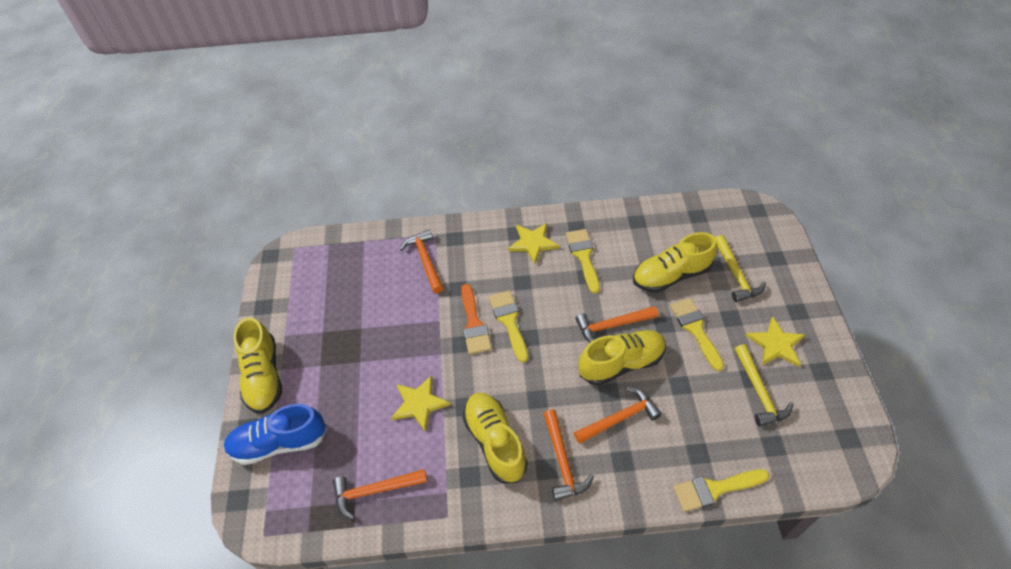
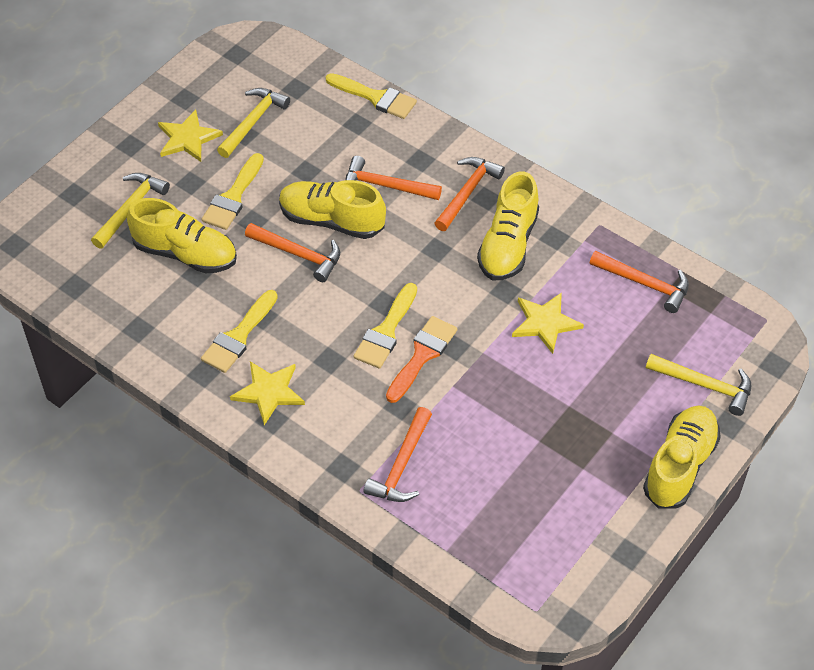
camera: 140 degrees left, 0 degrees up
(279, 443) = (705, 386): blue shoe -> yellow hammer

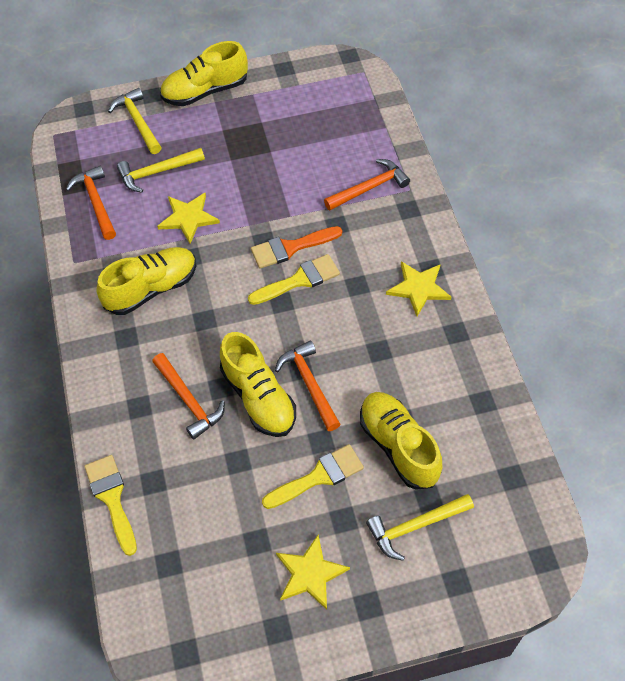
camera: 140 degrees left, 5 degrees up
(238, 336) = (408, 344): yellow brush -> none
(253, 122) = (237, 550): yellow hammer -> yellow hammer (157, 172)
(468, 192) = (134, 351): orange hammer -> none

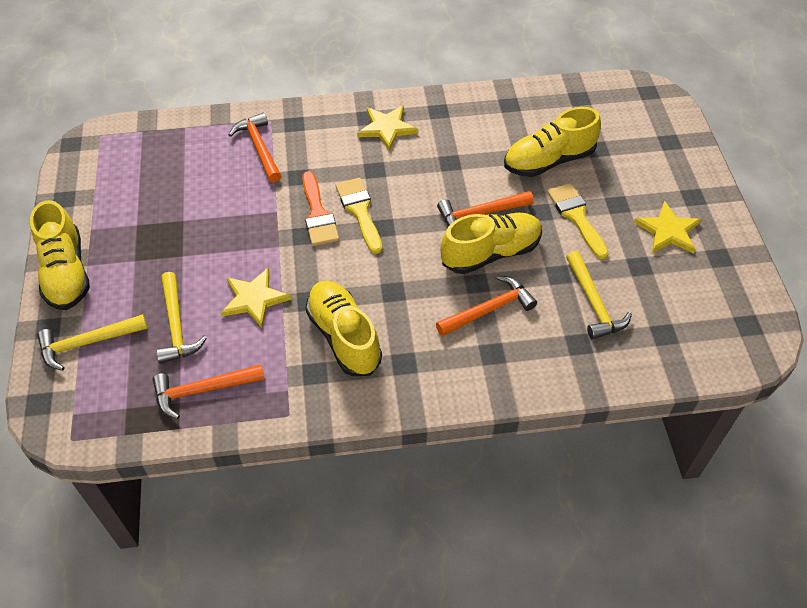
camera: 85 degrees left, 5 degrees down
(112, 499) = (597, 379): yellow brush -> none
(415, 526) = (623, 160): yellow hammer -> yellow hammer (593, 303)

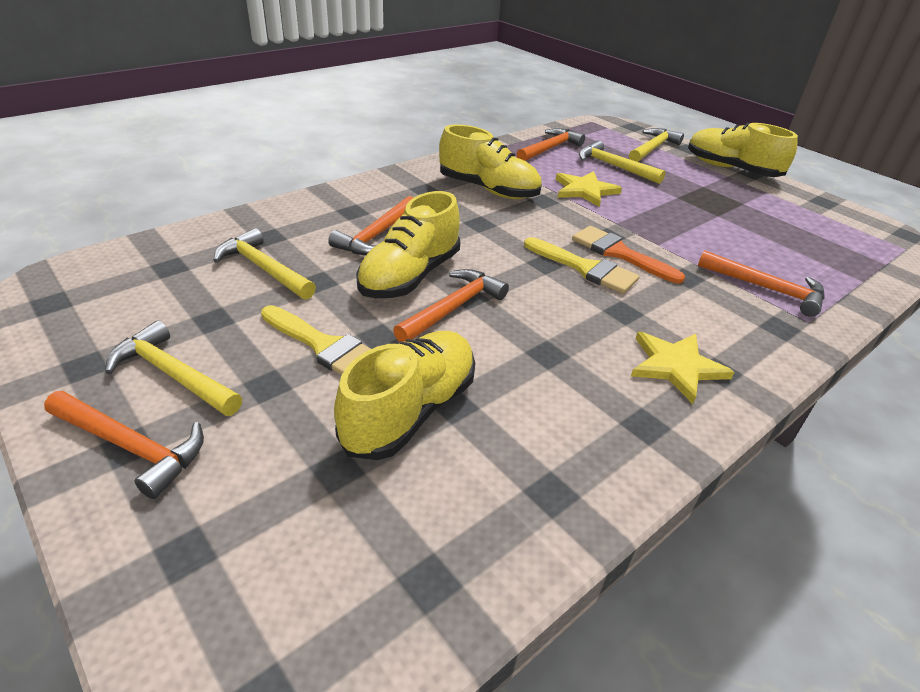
camera: 145 degrees right, 15 degrees down
(668, 231) = (173, 374): yellow star -> yellow hammer
(691, 195) = (131, 447): none -> orange hammer

